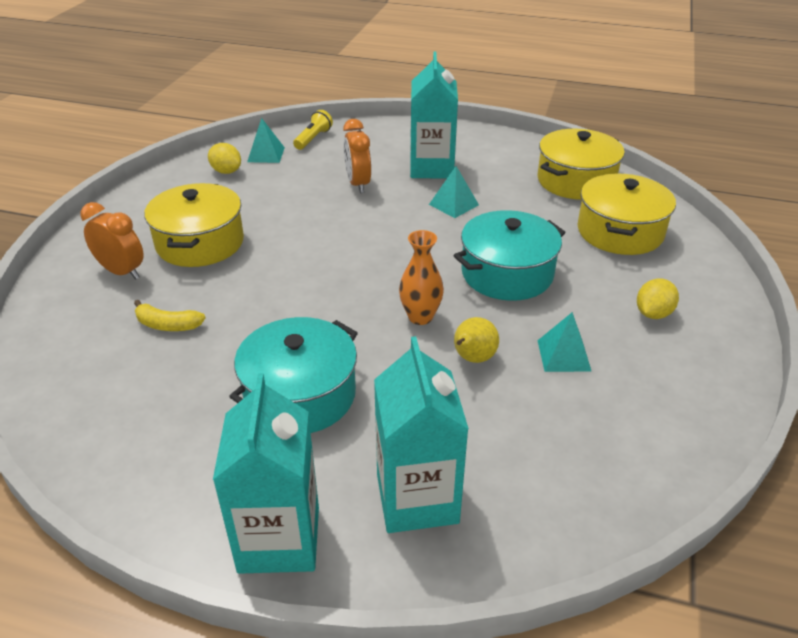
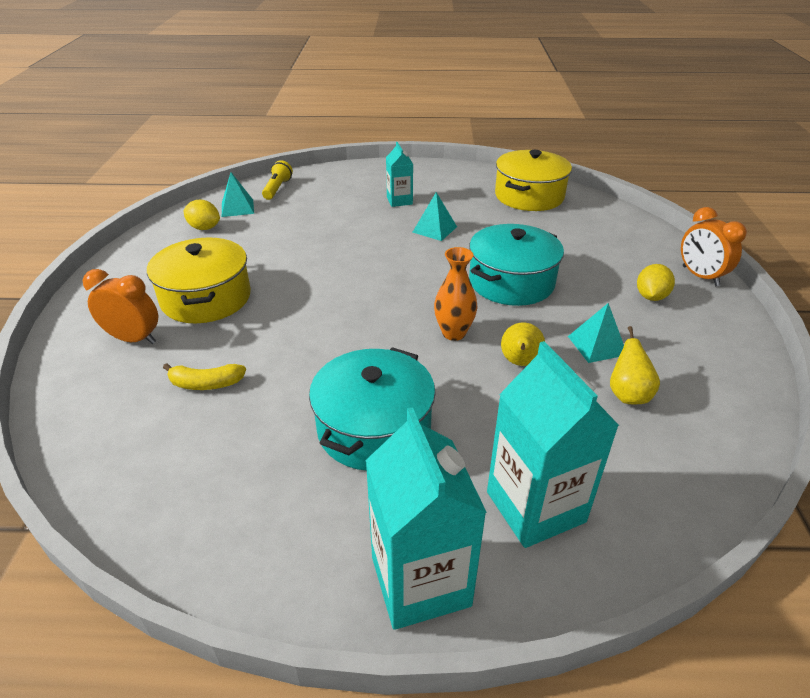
camera: 15 degrees left, 0 degrees up
(358, 184) = (338, 223): orange clock -> orange clock (700, 276)
(431, 168) = (399, 201): turquoise carton -> turquoise carton, size x0.55
(569, 411) = (628, 394): none -> yellow pear
(620, 232) = (587, 233): yellow pot -> none

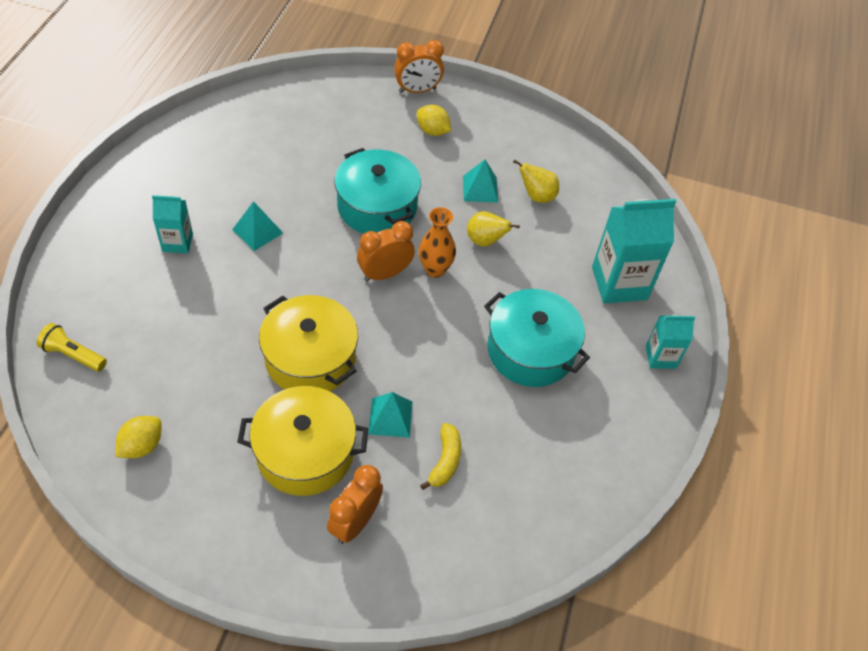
camera: 80 degrees left, 15 degrees up
(237, 208) = (105, 405): turquoise pyramid -> turquoise pyramid (390, 417)
(420, 581) = (660, 357): turquoise carton -> turquoise carton, size x0.55
(428, 302) = (385, 274): none -> orange clock
(529, 196) = (228, 135): yellow pot -> yellow pot (310, 358)

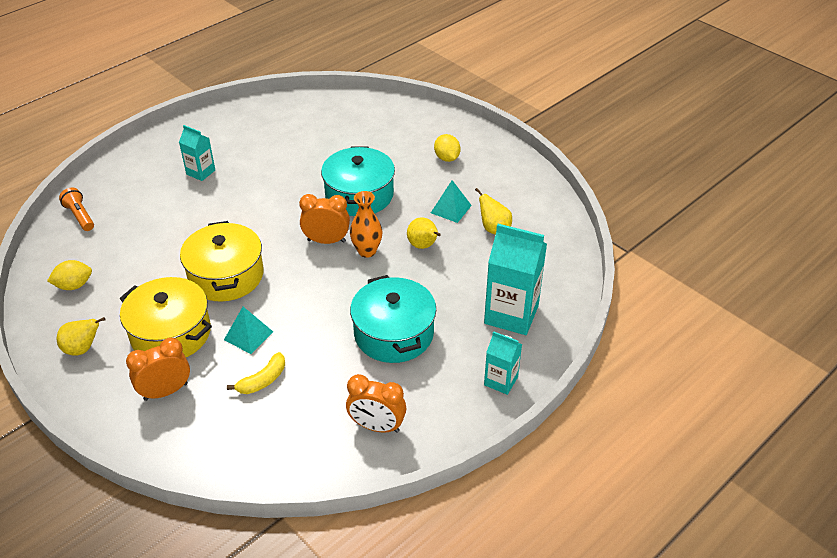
camera: 35 degrees right, 10 degrees down
(73, 355) = (80, 216): yellow flashlight -> orange flashlight
(219, 518) = (82, 349): none -> yellow pear
(257, 231) = (260, 183): turquoise pyramid -> none
(417, 90) = (459, 127): orange clock -> orange clock (377, 426)

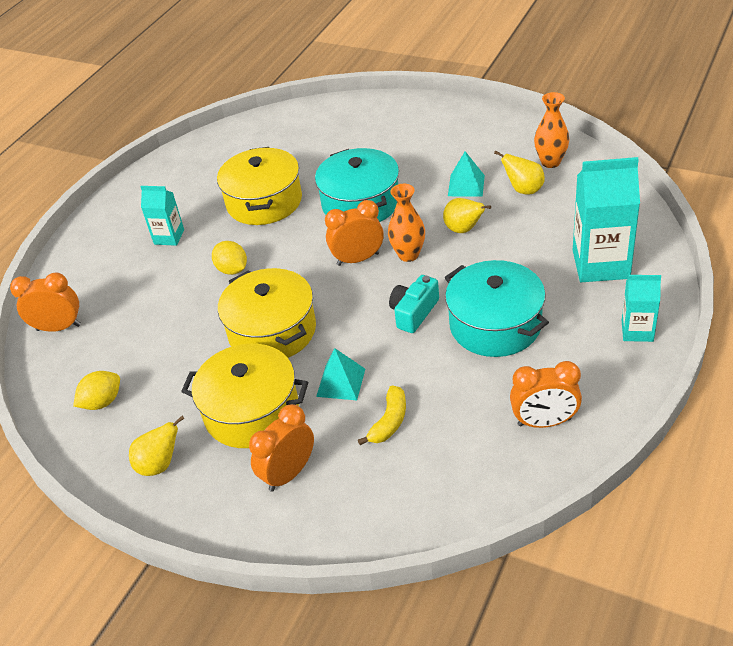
camera: 15 degrees left, 0 degrees up
(80, 216) = (59, 327): orange flashlight -> orange clock
(288, 168) = (264, 202): none -> yellow pot
(339, 300) = (414, 312): none -> turquoise camera
(447, 158) = (426, 139): yellow lemon -> yellow lemon (232, 270)
(532, 212) = (550, 162): none -> orange vase

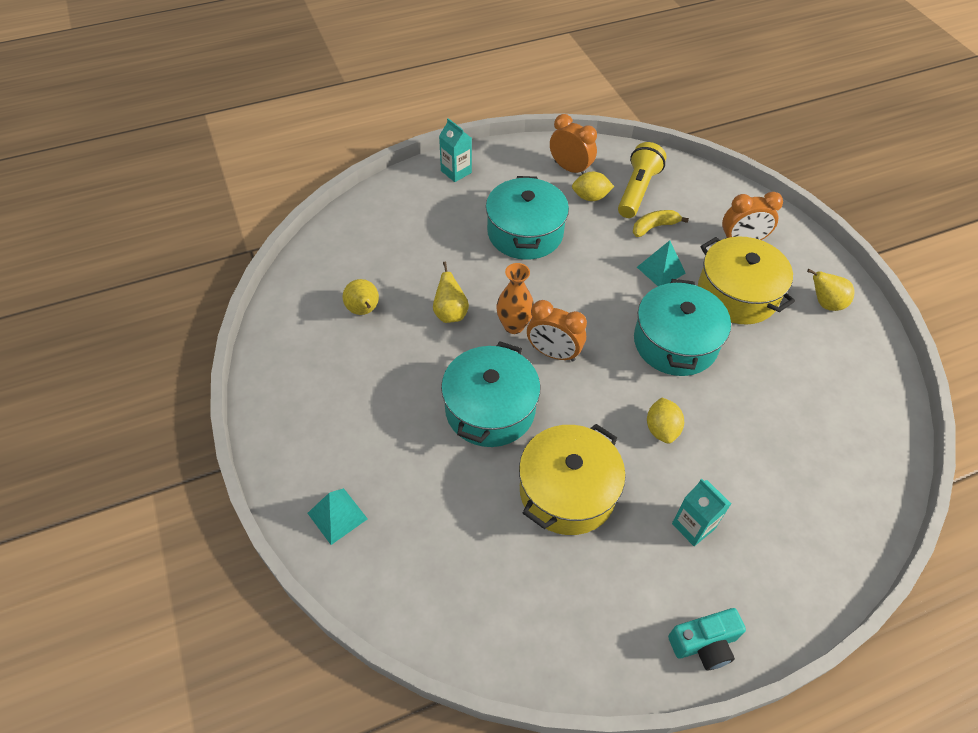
camera: 145 degrees left, 10 degrees up
(59, 327) = (861, 493): orange clock -> none
(102, 402) = (848, 382): yellow lemon -> yellow lemon (590, 197)
(272, 331) = (675, 342): yellow pot -> turquoise pot
(414, 312) = (563, 279): turquoise camera -> turquoise camera (704, 644)
(449, 451) = (637, 190): none -> yellow flashlight
(466, 185) = (393, 352): turquoise pyramid -> turquoise pyramid (337, 516)
(550, 162) = (308, 317): orange vase -> none
(600, 264) = (410, 219): turquoise carton -> none

